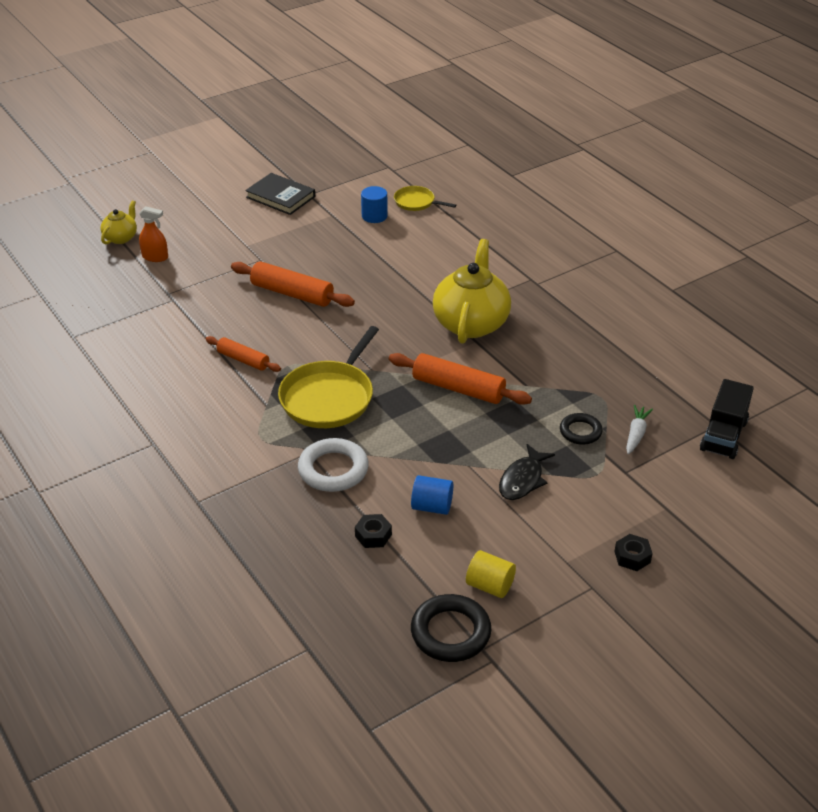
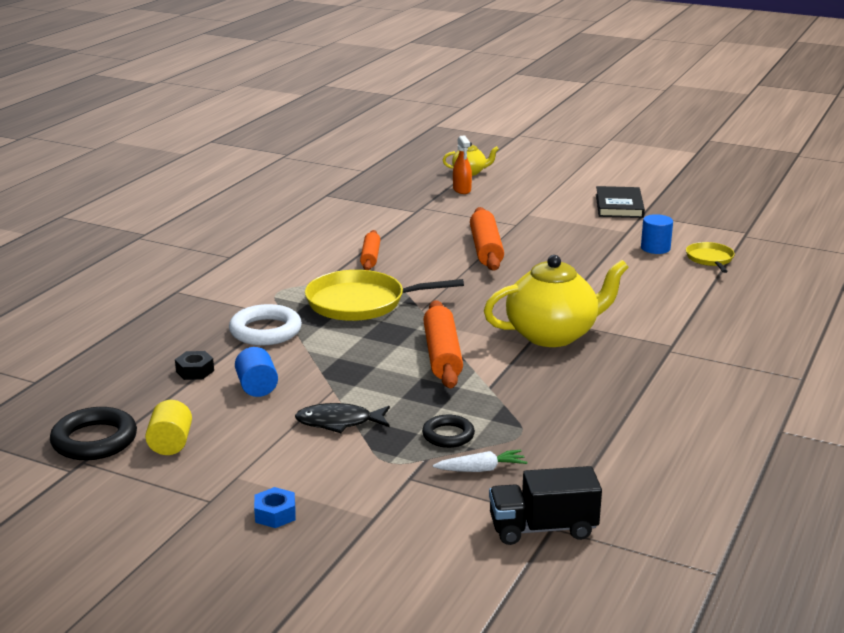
camera: 60 degrees right, 15 degrees down
(632, 557) = (275, 514): black nut -> blue nut

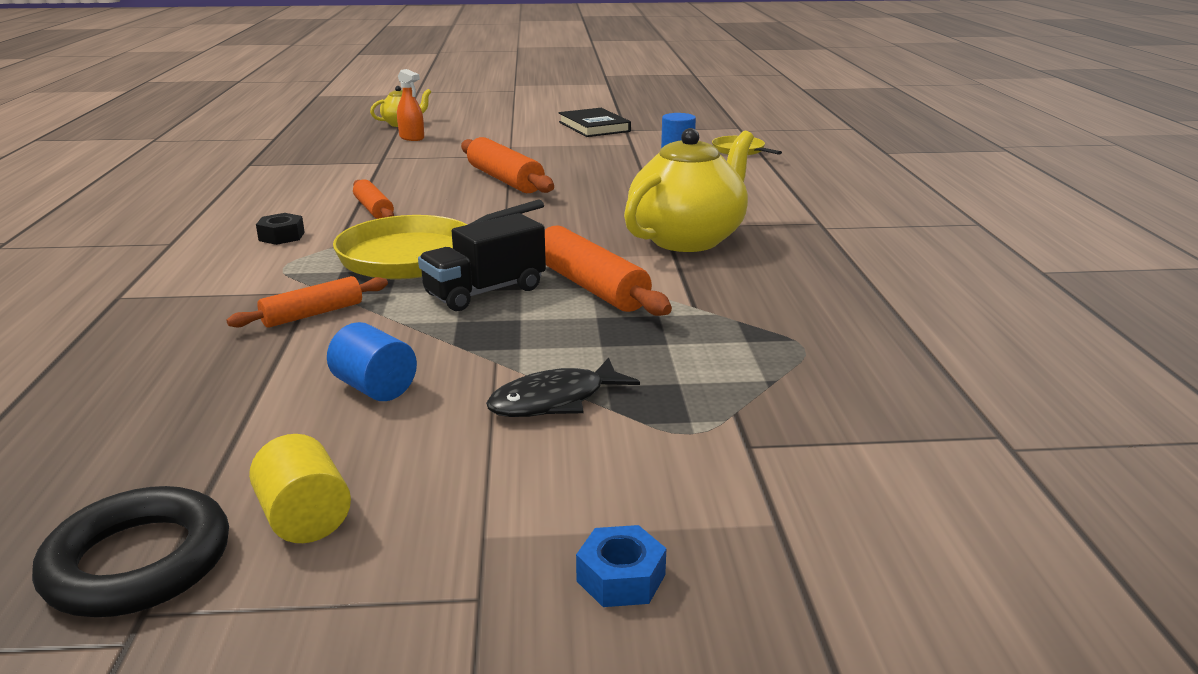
camera: 30 degrees left, 0 degrees up
(195, 371) = (246, 392): black nut -> black nut (282, 236)
(265, 331) = (313, 314): white ring -> orange rolling pin
(448, 435) = (722, 374): black ring -> none
(481, 469) = (821, 404): white carrot -> none
(543, 528) = (1004, 454): black truck -> black truck (485, 292)

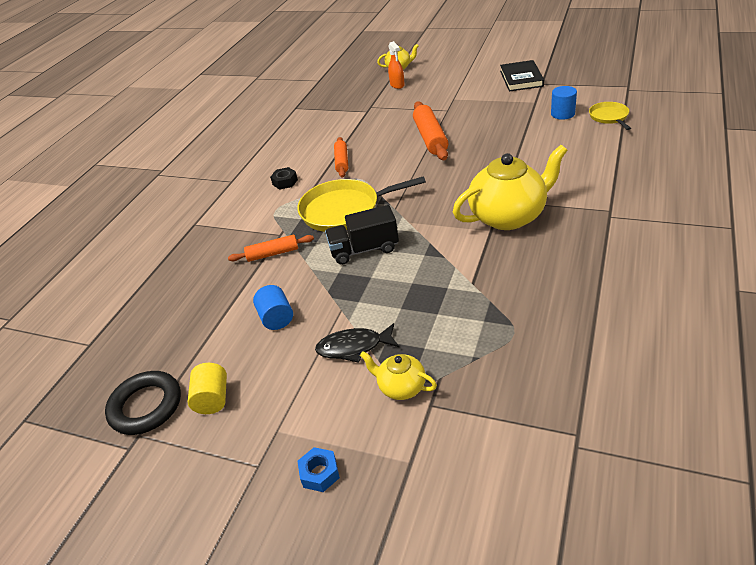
camera: 30 degrees right, 15 degrees up
(590, 286) = (423, 254): orange rolling pin -> none
(680, 434) = (401, 387): none -> yellow teapot

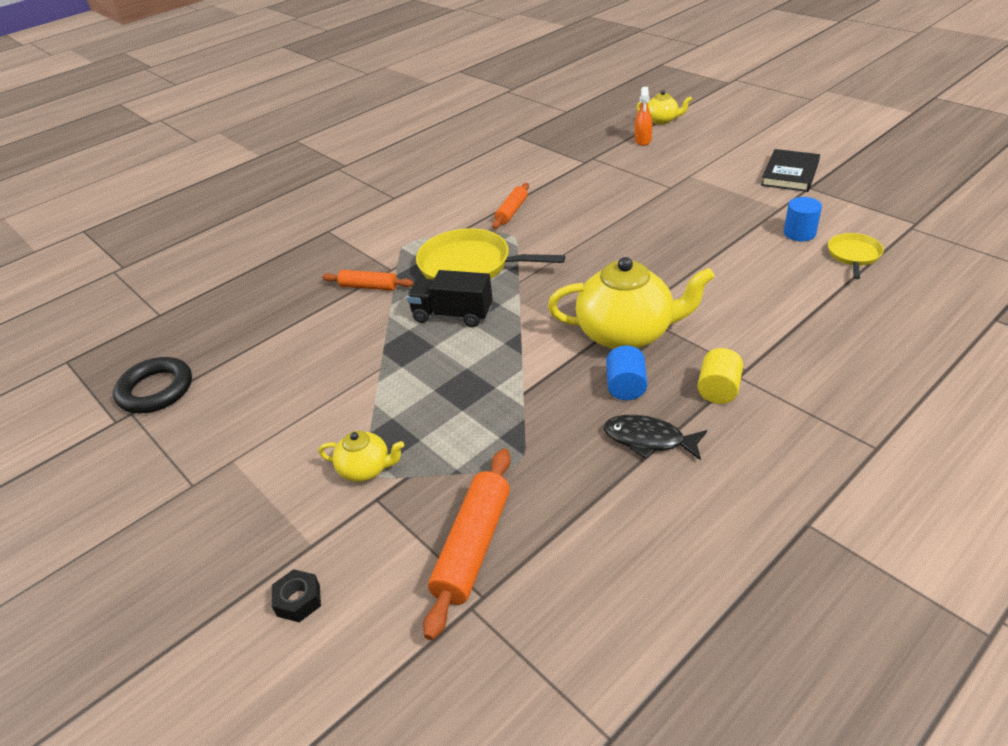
camera: 25 degrees right, 0 degrees up
(213, 399) = (208, 407): yellow cylinder -> yellow cylinder (718, 390)
(276, 318) = (319, 353): blue cylinder -> blue cylinder (626, 386)
(285, 182) = (440, 215): black nut -> black nut (298, 600)
(319, 473) = (232, 517): blue nut -> none
(354, 347) = (359, 411): black fish -> black fish (648, 440)
(401, 387) = (366, 469): yellow teapot -> yellow teapot turned 135 degrees clockwise
(430, 138) = (623, 214): orange rolling pin -> orange rolling pin (473, 547)

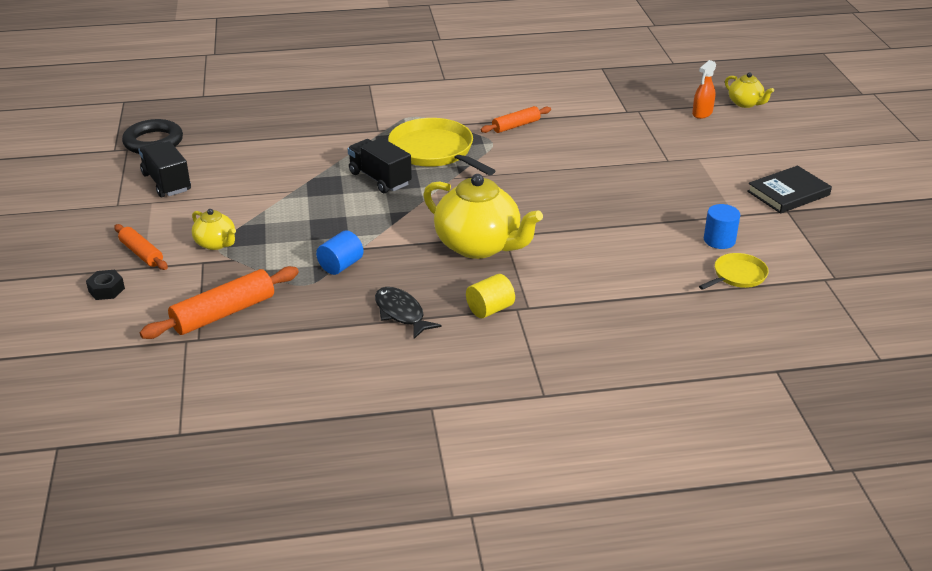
camera: 30 degrees right, 5 degrees down
(225, 428) = (167, 182): none -> black truck
(368, 287) = (349, 135): orange rolling pin -> orange rolling pin (141, 253)
(626, 386) = (431, 277): blue cylinder -> blue cylinder (341, 265)

